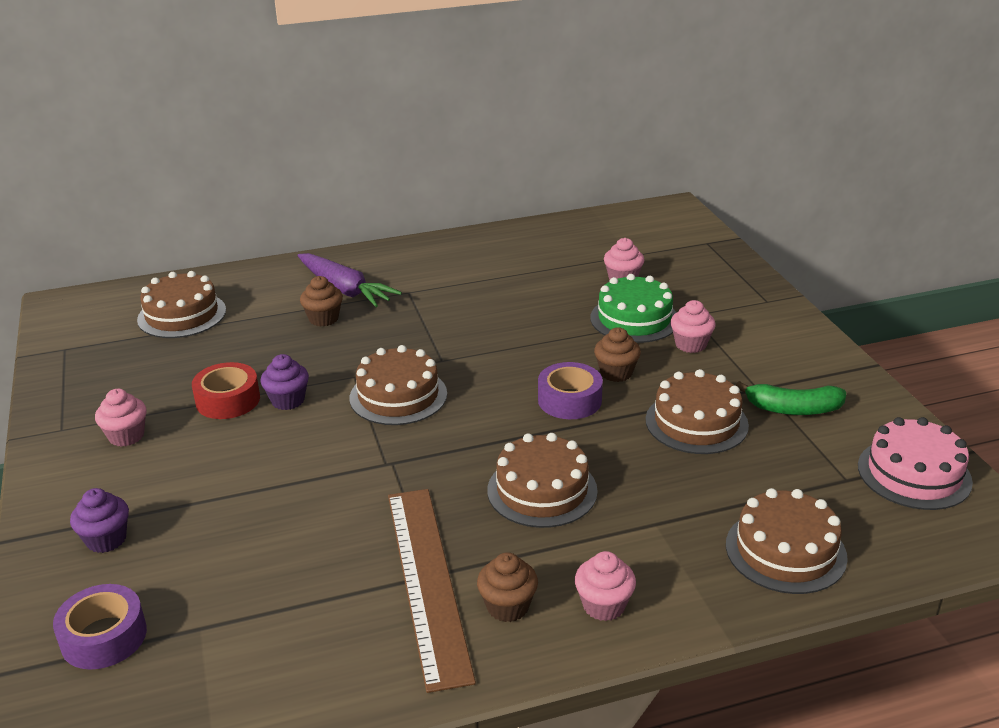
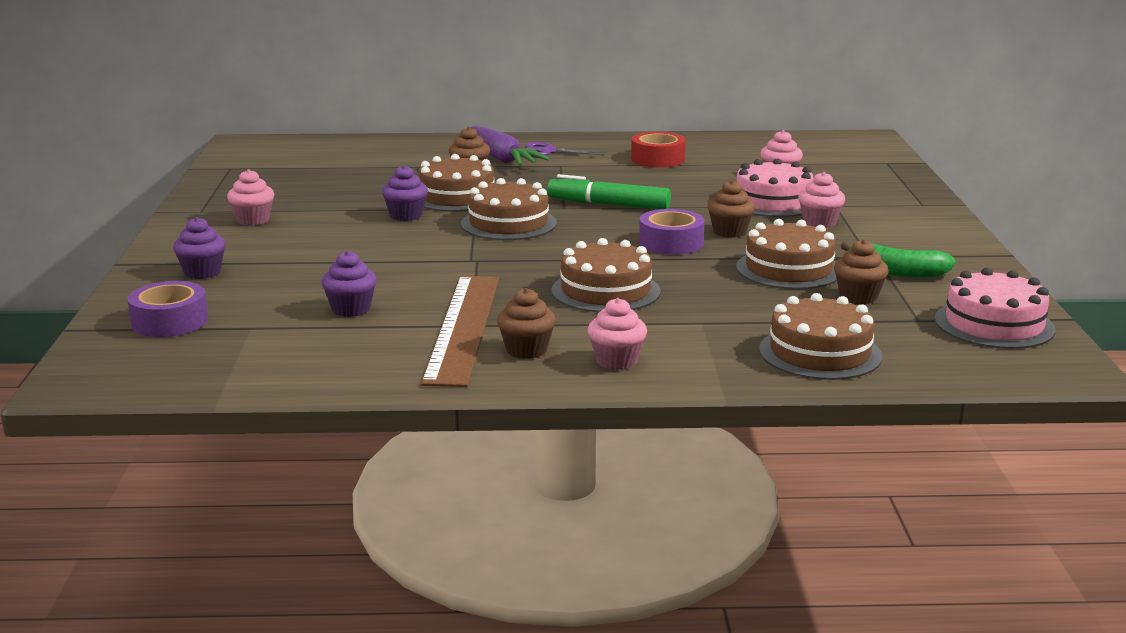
camera: 15 degrees right, 10 degrees down
(182, 315) = (343, 158): brown cake -> brown cake (456, 196)
(228, 400) = (353, 210): red tape -> red tape (657, 159)
(296, 573) = (351, 309): none -> purple cupcake
(387, 273) = (548, 152): none -> purple scissors
(483, 349) = (608, 205): none -> green marker
(634, 319) = (773, 202): green cake -> pink cake
(778, 454) = (858, 297): none -> brown cupcake

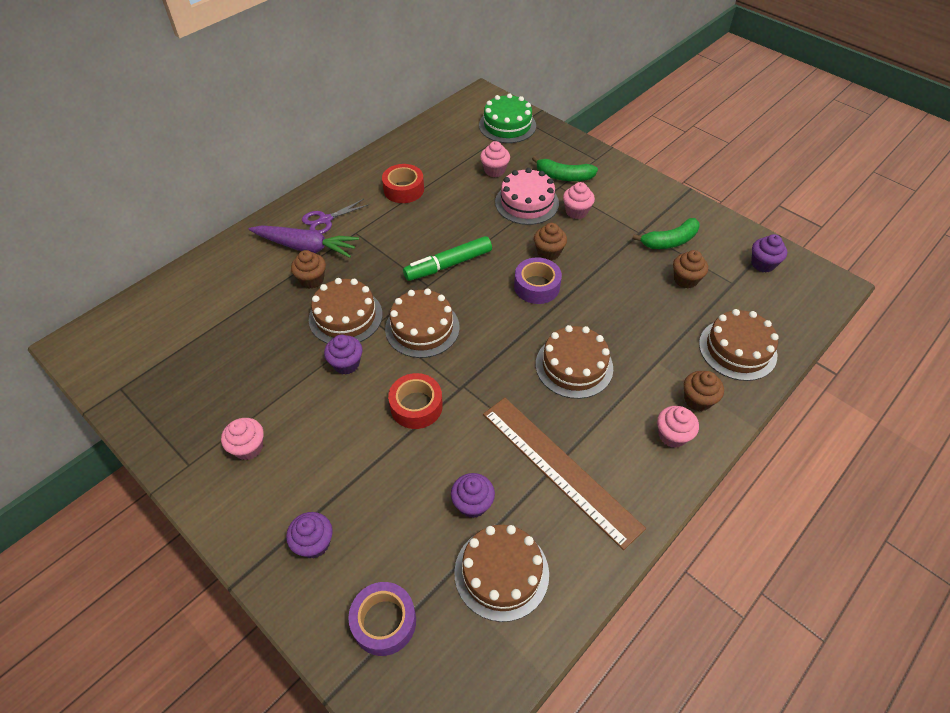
camera: 45 degrees left, 30 degrees up
(415, 253) = (416, 406): none -> red tape
(526, 350) = (620, 463): brown cupcake -> brown cupcake (697, 400)
(788, 269) = (624, 273): brown cake -> brown cake (501, 572)
(855, 202) = (564, 176): none -> green banana
(858, 159) = (507, 125): none -> green cake
(994, 324) = (762, 264): pink cake -> purple cupcake

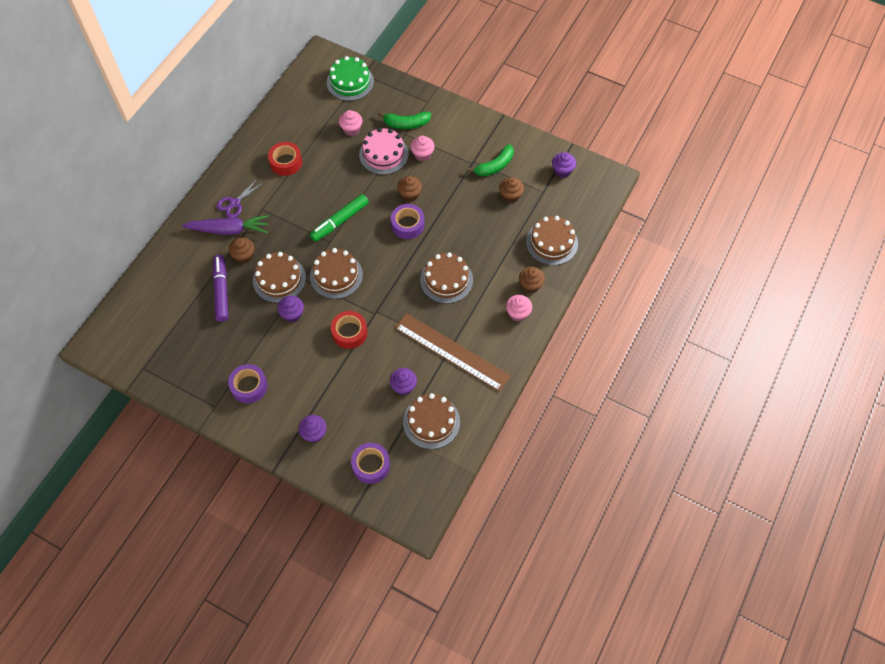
camera: 15 degrees left, 10 degrees up
(248, 447) = (249, 386): pink cupcake -> purple tape
(266, 315) = (221, 291): none -> purple marker

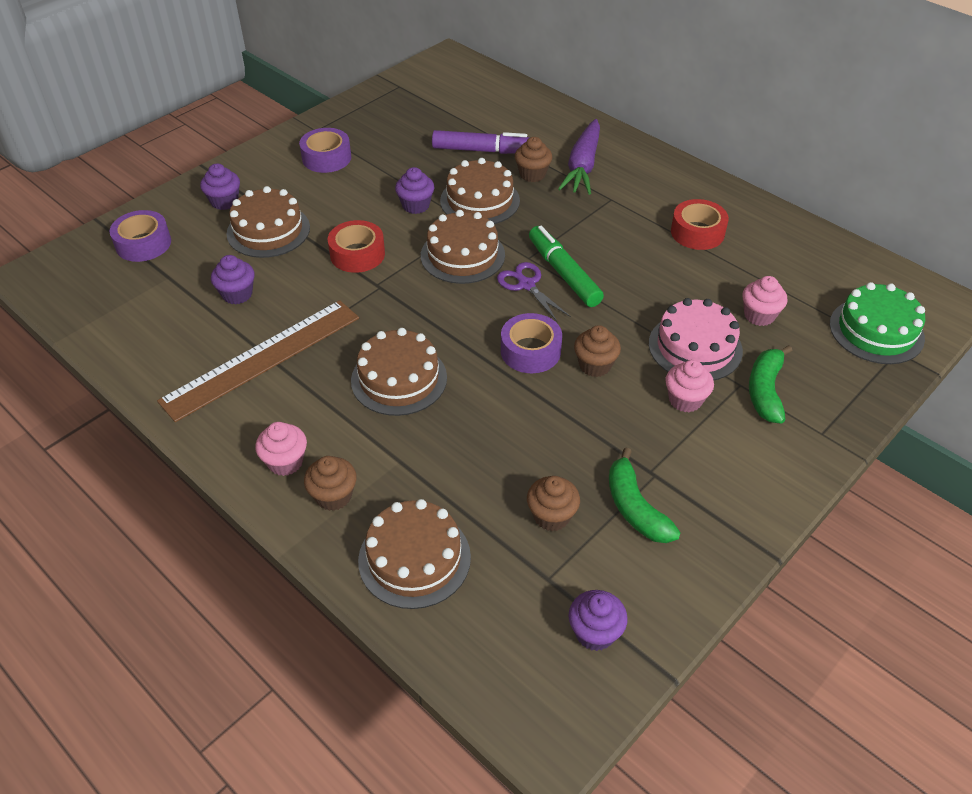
camera: 105 degrees right, 15 degrees down
(235, 203) = (629, 176): purple scissors -> purple scissors (526, 285)
(431, 422) = (162, 313): brown cake -> brown cake (268, 230)

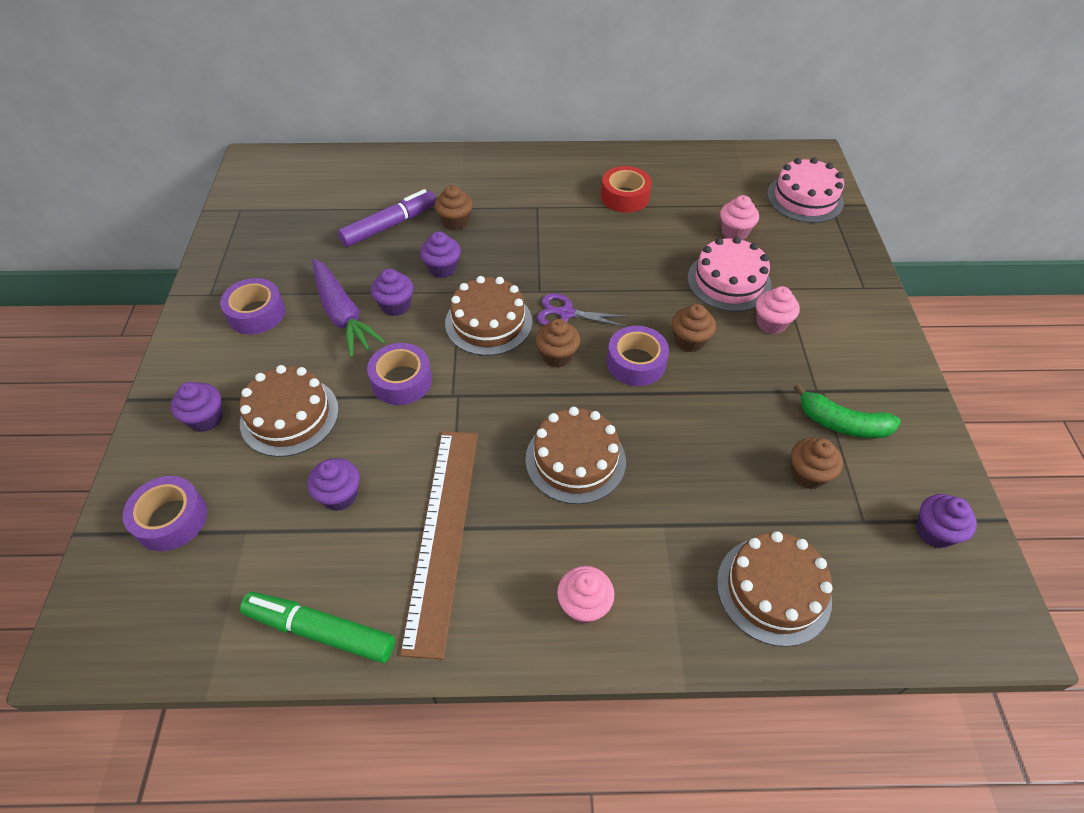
camera: 45 degrees left, 5 degrees up
(333, 496) = (657, 598): brown cupcake -> brown cupcake (557, 356)
(357, 254) = (401, 381): red tape -> purple tape
(480, 200) = (442, 268): brown cake -> purple cupcake
(563, 273) = (580, 286): green marker -> green marker (321, 631)
(583, 166) = (484, 193): purple carrot -> purple carrot (343, 315)
(765, 391) = (803, 282): green banana -> none
(876, 331) = (805, 198): green cake -> pink cake

